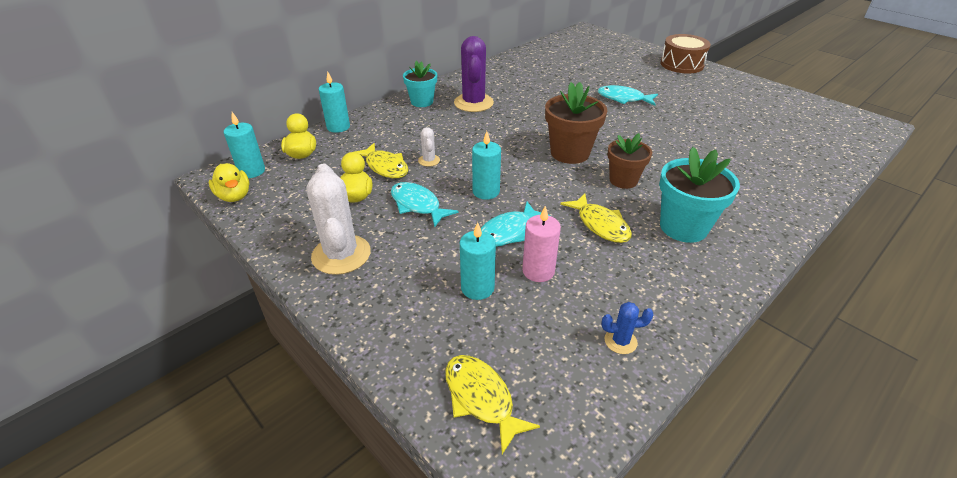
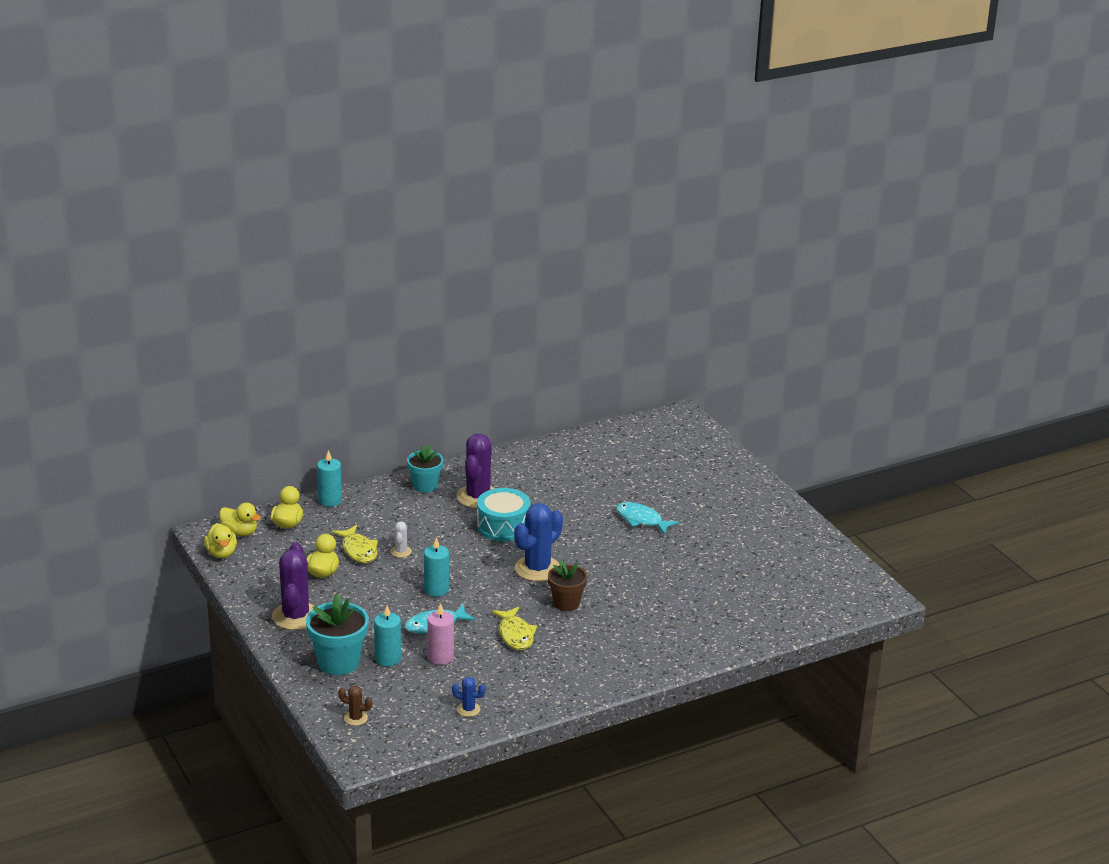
camera: 15 degrees right, 10 degrees down
(252, 171) = (239, 532): turquoise candle -> yellow duck
(341, 254) = (295, 616): white cactus -> purple cactus
(417, 205) = (372, 590): turquoise fish -> none
(481, 398) = (355, 718): yellow fish -> brown cactus
(511, 122) = (503, 526): none -> turquoise drum
(570, 153) = (537, 569): brown flower pot -> blue cactus
(682, 64) = (751, 487): brown drum -> none
(683, 227) = (584, 650): turquoise flower pot -> turquoise flower pot (338, 662)

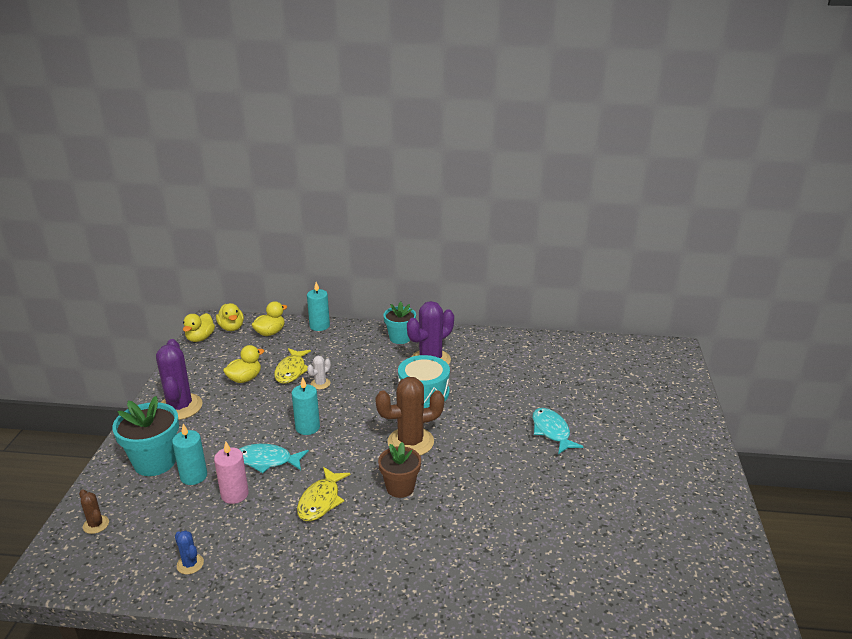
camera: 35 degrees right, 0 degrees up
(295, 616) = (180, 407): purple cactus -> purple cactus turned 45 degrees counterclockwise
(537, 569) = (410, 442): blue cactus -> brown cactus

